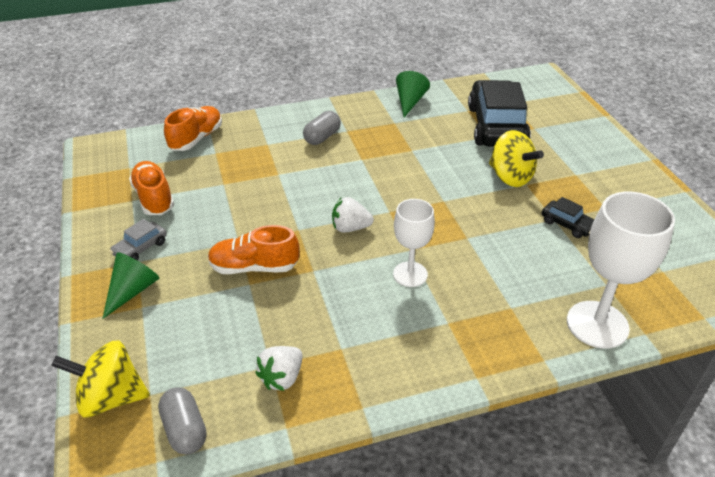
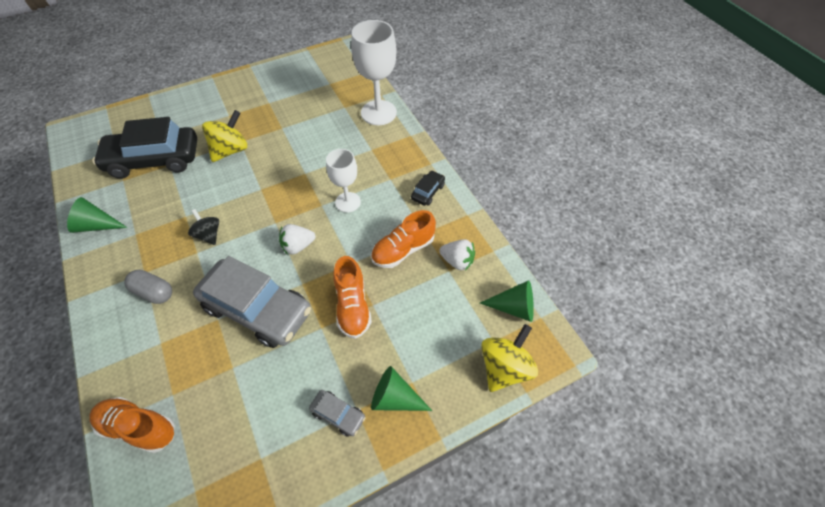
camera: 100 degrees left, 15 degrees up
(111, 397) = (504, 367): yellow spinning top -> yellow spinning top turned 135 degrees counterclockwise
(154, 198) = (257, 433): orange shoe -> orange shoe (403, 250)
(185, 430) = (513, 307): grey capsule -> green cone
(279, 198) = (257, 309): none -> grey car
(350, 228) = (298, 246): white strawberry -> white strawberry turned 75 degrees clockwise
(382, 165) = (209, 235): none -> black spinning top
(567, 224) = (287, 121): black car -> black car (428, 192)

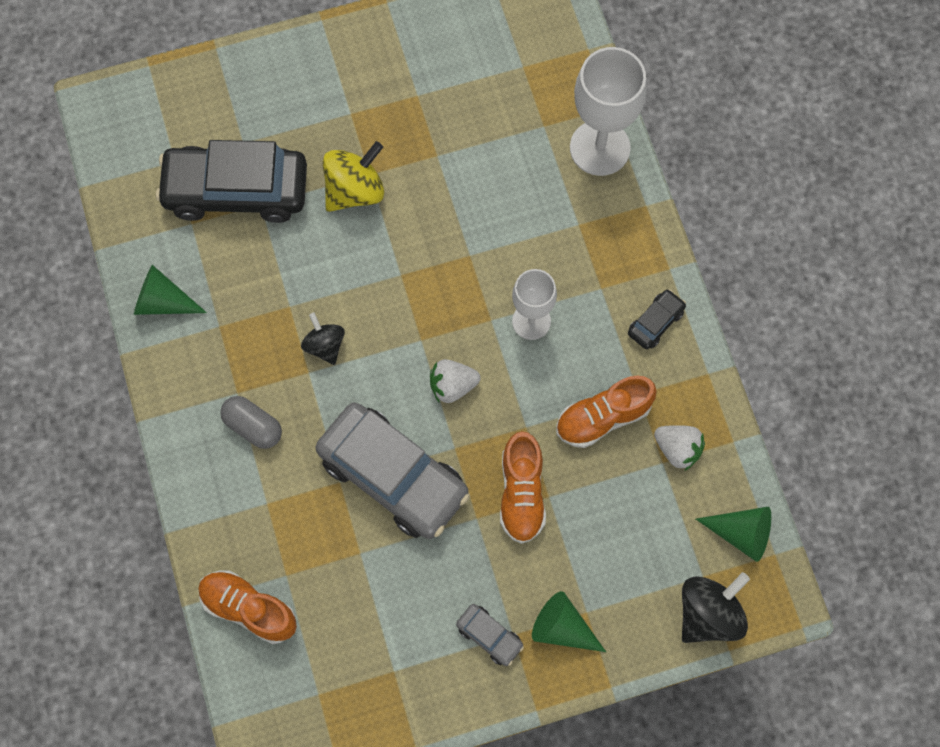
camera: 10 degrees right, 15 degrees up
(504, 367) = (709, 614): yellow spinning top -> black spinning top

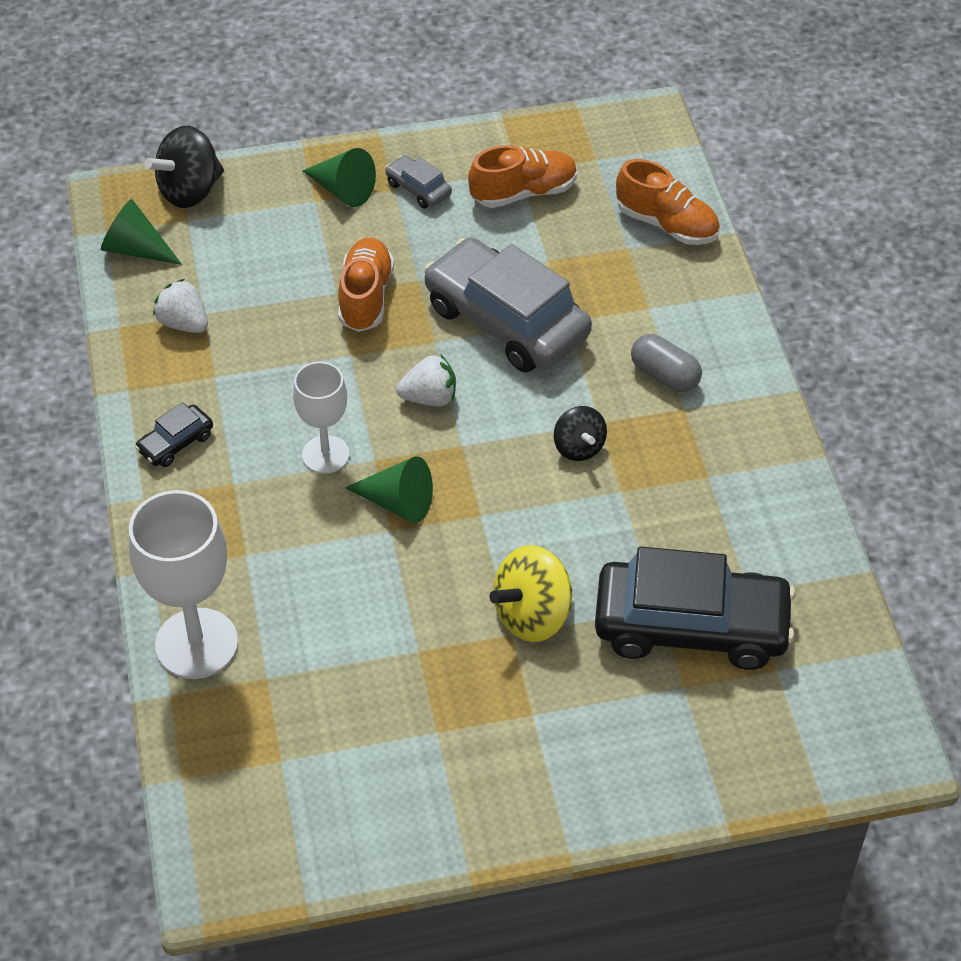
camera: 175 degrees left, 20 degrees down
(163, 302) = (779, 506): green cone -> green cone (397, 503)
(603, 418) = (261, 357): orange shoe -> orange shoe (523, 192)

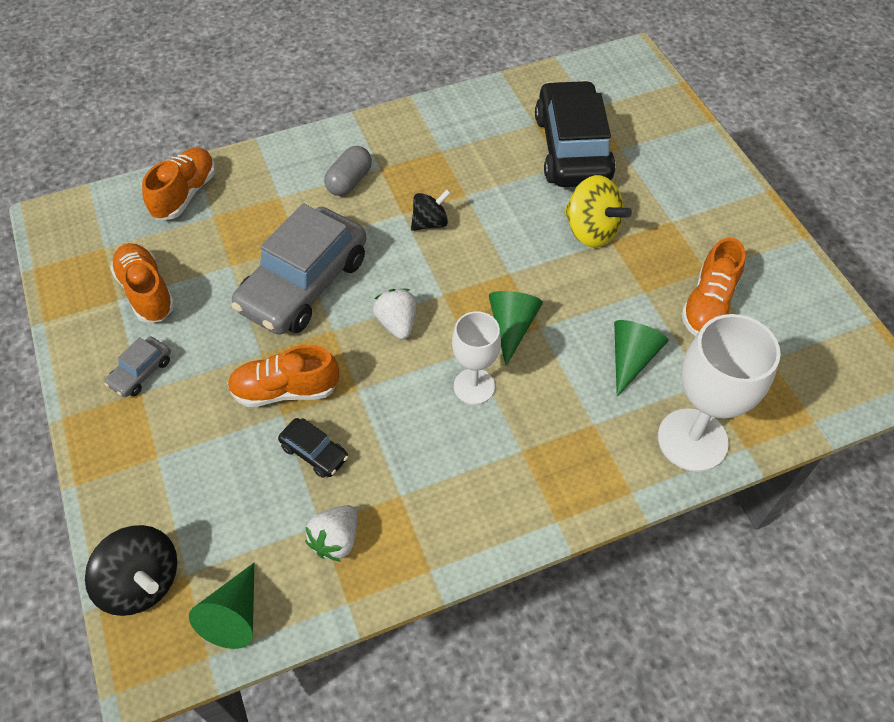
camera: 100 degrees left, 5 degrees up
(175, 443) = (487, 509): black car -> black car (314, 452)
(342, 190) = (142, 435): green cone -> green cone (631, 359)
(381, 716) = (708, 305): none -> orange shoe

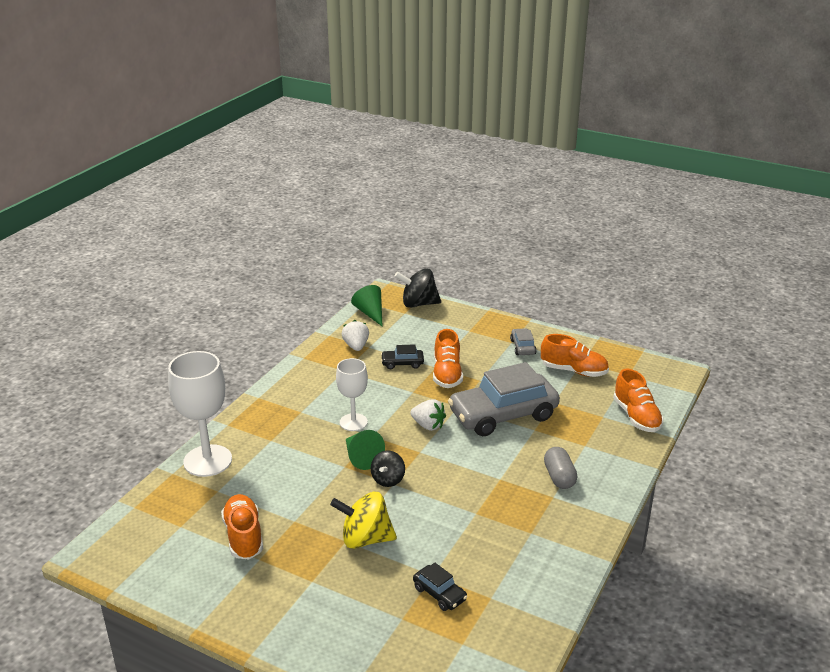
camera: 140 degrees right, 25 degrees down
(285, 390) = (447, 374): orange shoe -> orange shoe turned 135 degrees clockwise
(304, 284) = (503, 415): grey car -> grey car turned 105 degrees counterclockwise
(430, 222) = (476, 483): black spinning top -> black spinning top (388, 480)
(572, 148) = (439, 593): black car -> black car, size x0.43
(631, 359) = (273, 479): green cone -> none

